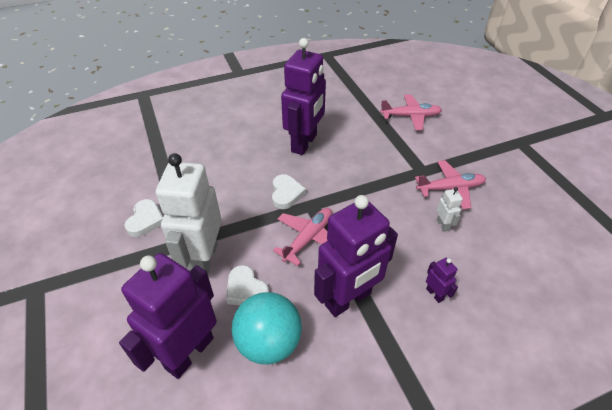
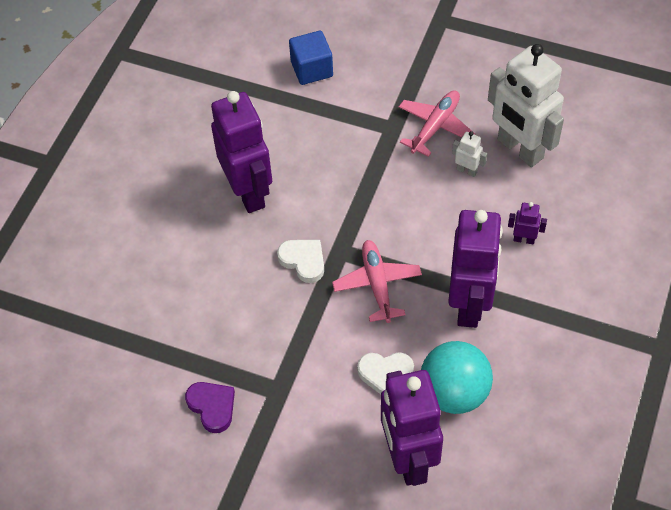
camera: 45 degrees left, 10 degrees up
(145, 220) = (212, 407): white heart -> purple heart
(203, 260) = (317, 386): white robot -> white robot (519, 149)
(410, 116) = (311, 69): pink plane -> blue cube

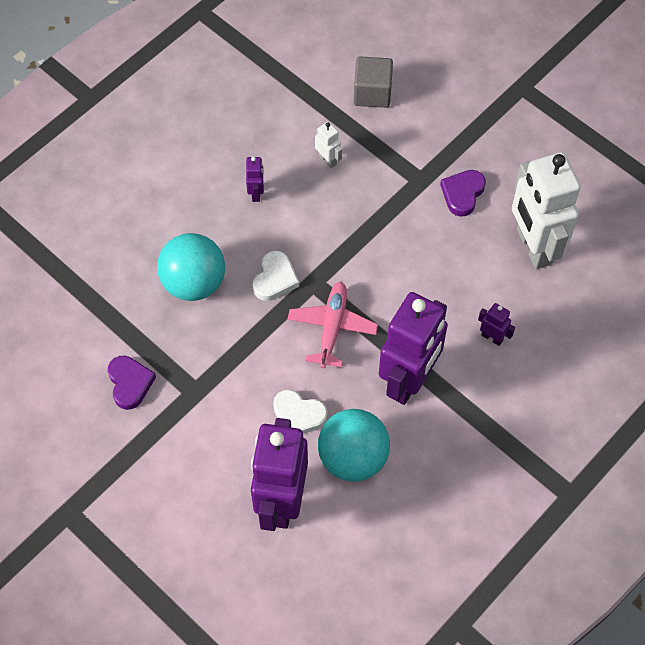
camera: 20 degrees right, 5 degrees up
(229, 292) = (194, 283): none -> turquoise ball
(249, 192) = (256, 193): purple robot -> purple robot, size x0.41
(303, 261) = (275, 279): white heart -> white heart turned 45 degrees clockwise
(311, 69) = (372, 93): blue cube -> grey cube
(435, 126) = (462, 194): pink plane -> purple heart
(467, 170) = (471, 249): white robot -> white robot (328, 160)

